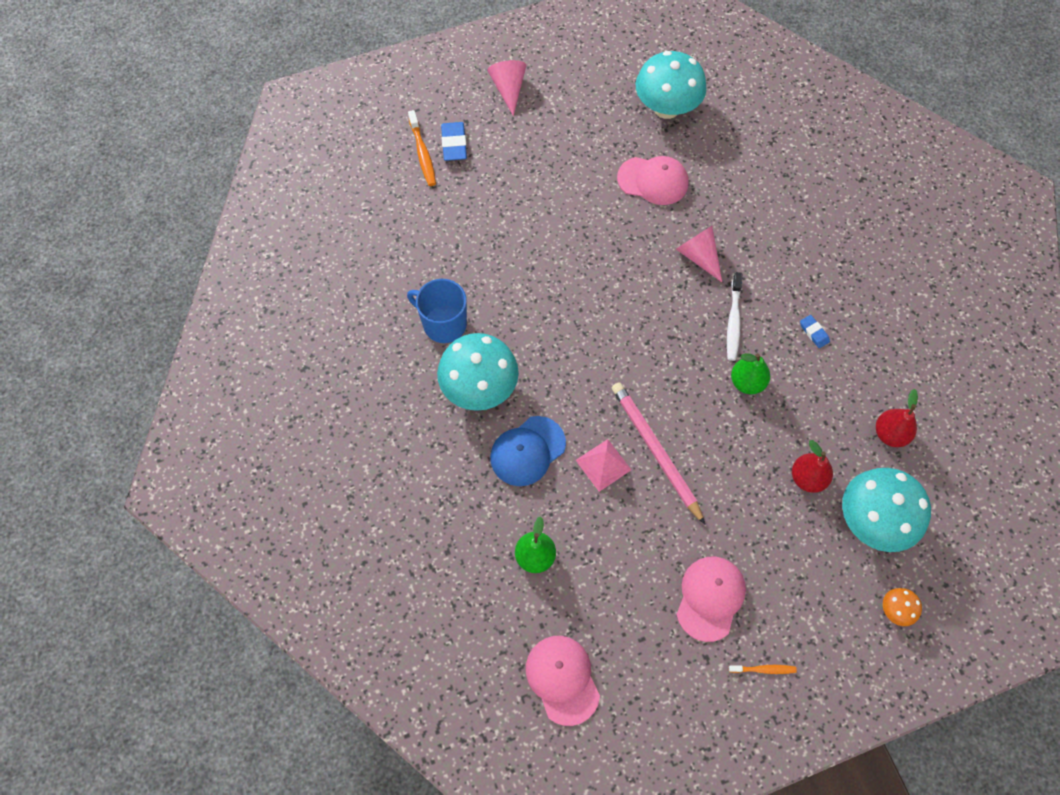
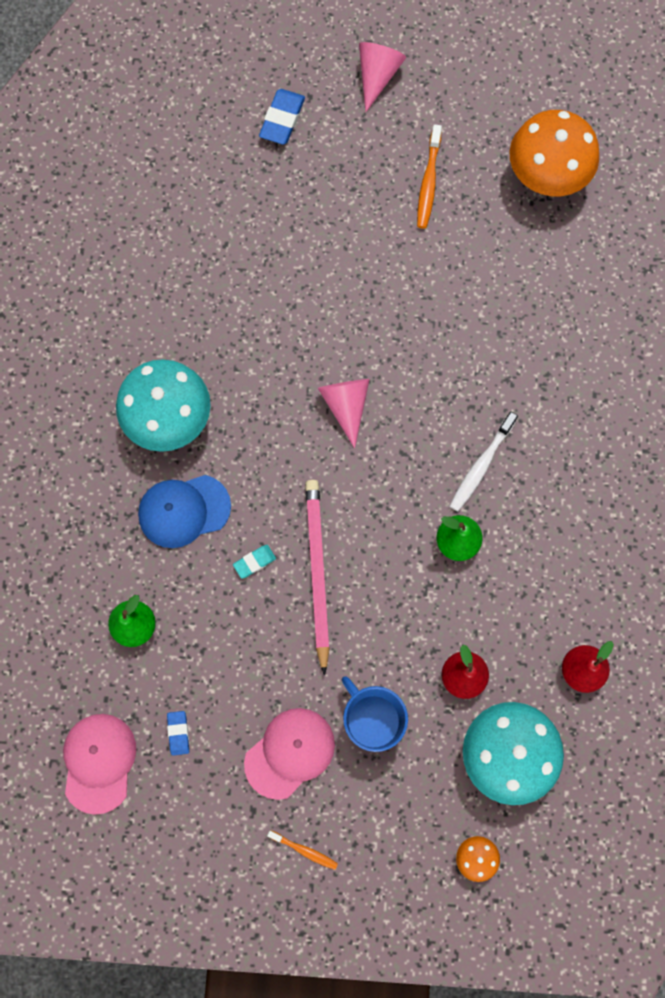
camera: 25 degrees right, 10 degrees up
(422, 153) = (242, 116): orange toothbrush -> orange toothbrush (428, 183)
(443, 324) = (166, 329): blue mug -> blue mug (372, 720)
(603, 465) = (254, 562): pink pyramid -> turquoise eraser
(653, 181) = (482, 259): pink cap -> none
(666, 108) = (547, 175): turquoise mushroom -> orange mushroom
(698, 256) = (484, 373): pink cone -> pink cone (346, 406)
(814, 332) = (563, 519): blue eraser -> blue eraser (178, 733)

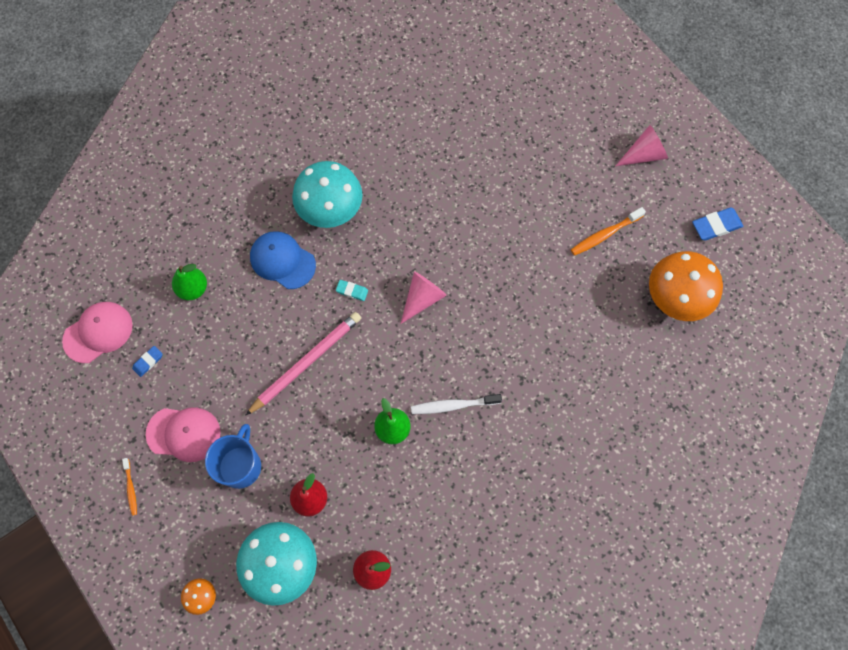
camera: 50 degrees right, 5 degrees down
(254, 562) = (283, 323): turquoise eraser -> turquoise eraser (352, 291)
(282, 119) = (566, 126): blue eraser -> blue eraser (716, 226)

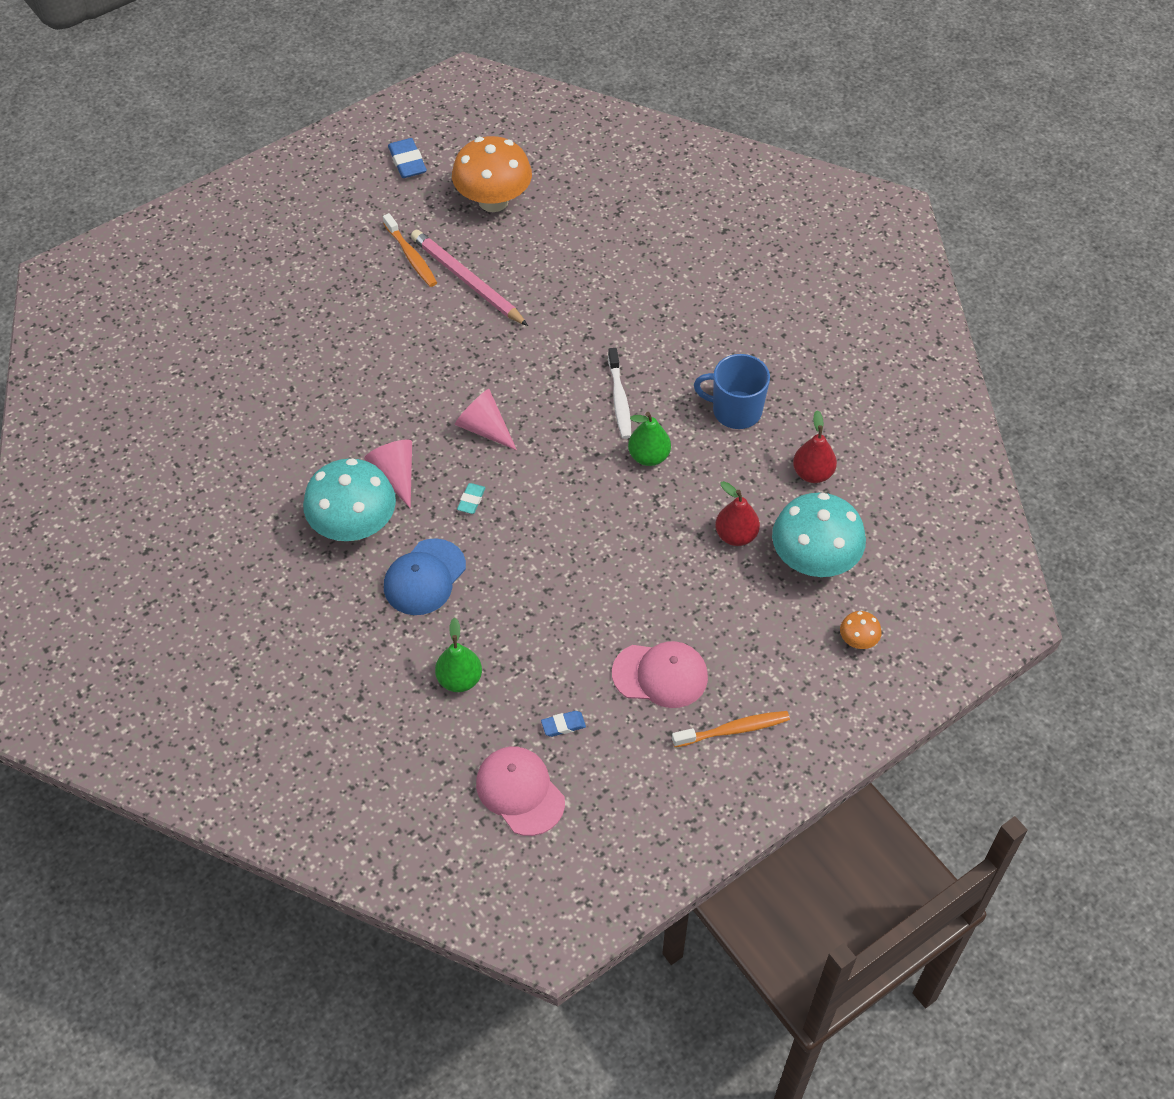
camera: 90 degrees left, 15 degrees down
(131, 488) = (734, 730): orange toothbrush -> orange toothbrush, size x1.63
(148, 362) = (563, 725): blue eraser -> blue eraser turned 60 degrees counterclockwise
(184, 433) = (660, 675): pink cap -> pink cap turned 90 degrees clockwise
(240, 465) = (699, 609): blue mug -> blue mug (735, 411)
(306, 362) = (566, 546): pink pencil -> pink pencil (467, 281)
(644, 154) = (309, 216): pink cone -> pink cone (395, 475)

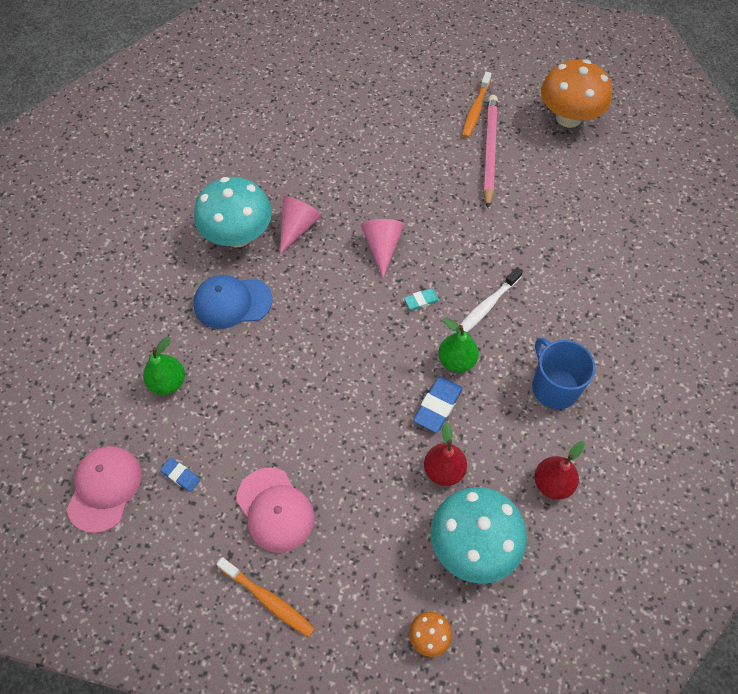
camera: 50 degrees right, 5 degrees up
(407, 162) = (546, 55): blue eraser -> blue eraser (437, 406)
(471, 500) = (317, 283): turquoise eraser -> turquoise eraser (421, 301)

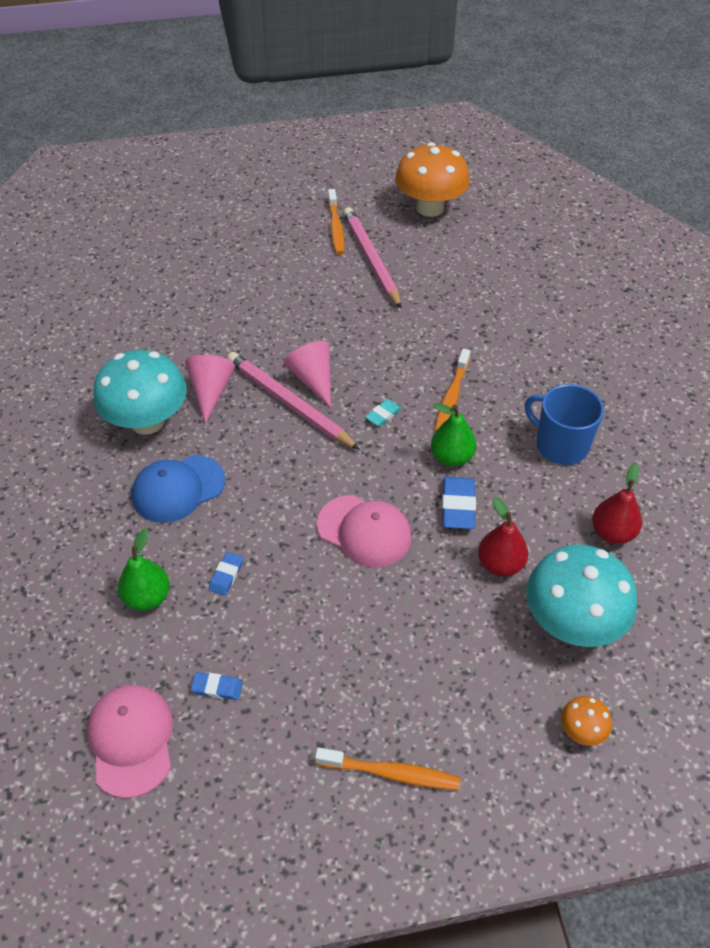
camera: 25 degrees left, 10 degrees down
(231, 389) = (226, 575): none -> blue eraser
(275, 510) = (345, 677): pink cap -> pink cap (364, 531)
(352, 261) = (289, 403): none -> pink pencil
(486, 307) = (451, 397): white toothbrush -> orange toothbrush

